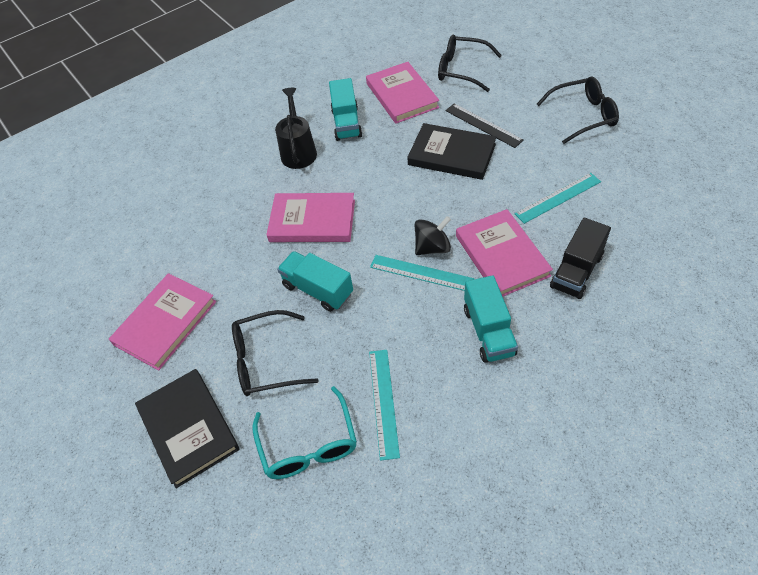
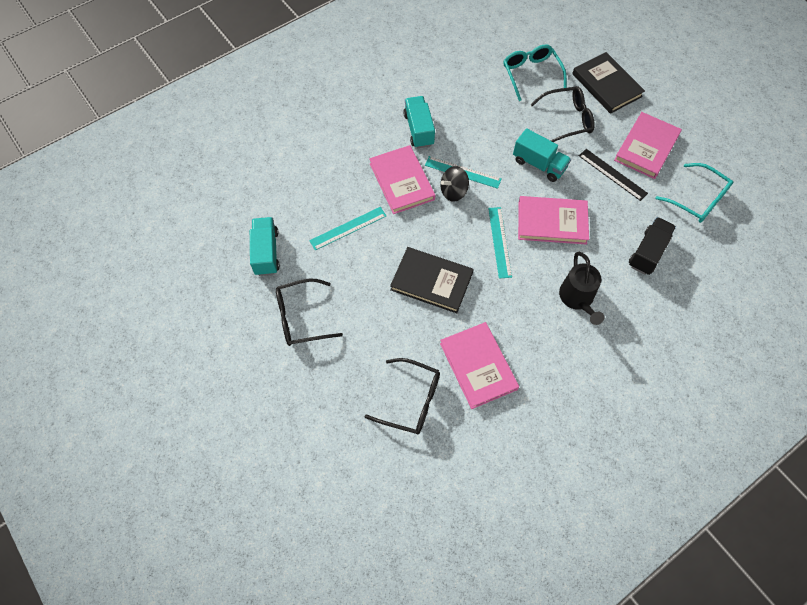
camera: 175 degrees right, 10 degrees up
(130, 258) = (697, 199): none -> turquoise glasses
(346, 123) = (534, 331): turquoise truck -> turquoise truck (266, 252)
(384, 402) = (487, 93): turquoise ruler -> turquoise ruler (499, 242)
(483, 125) = (398, 315): black ruler -> black ruler (612, 174)
(576, 271) = (350, 166): black truck -> black truck (648, 252)

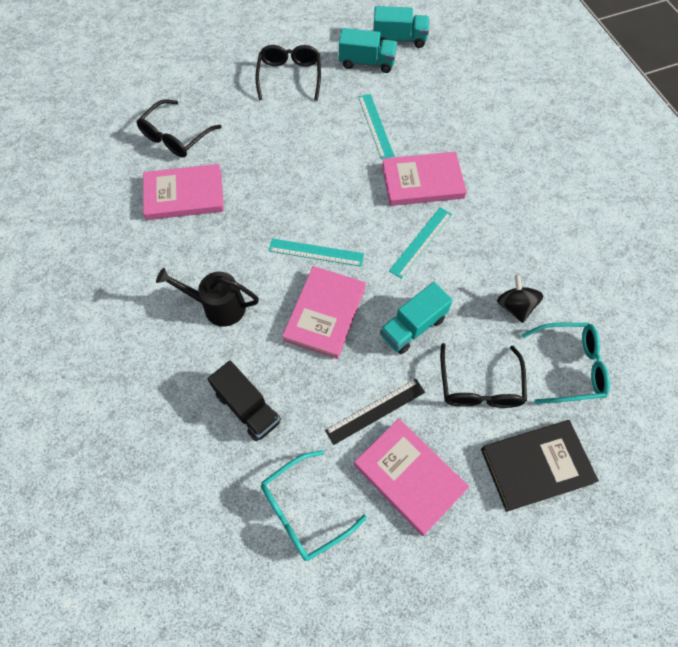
camera: 105 degrees right, 0 degrees up
(419, 129) = (493, 214): turquoise truck -> turquoise truck (399, 39)
(431, 281) = (290, 179): black book -> none
(453, 192) = (396, 226): black spinning top -> black spinning top (515, 306)

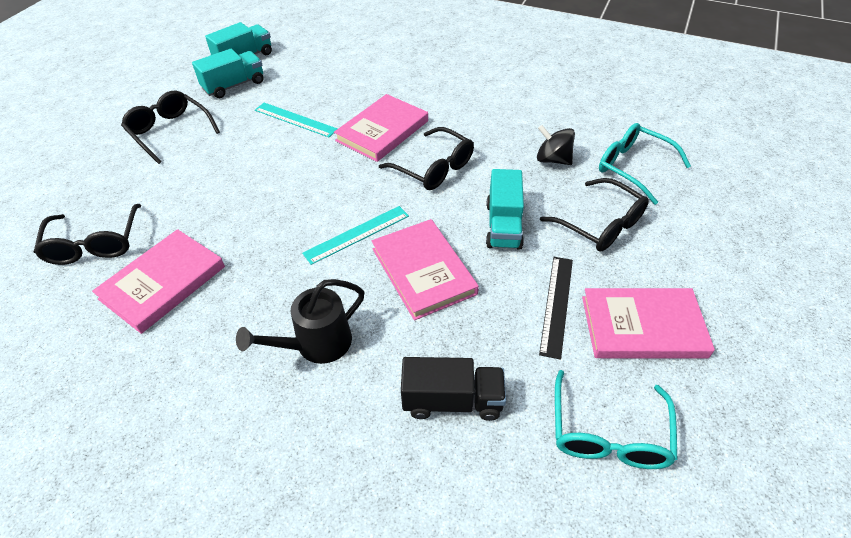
camera: 45 degrees left, 15 degrees down
(421, 242) = (433, 168): turquoise ruler -> black glasses
(536, 466) = (702, 241): black book -> none
(569, 367) = (634, 168): turquoise glasses -> turquoise glasses turned 90 degrees counterclockwise

